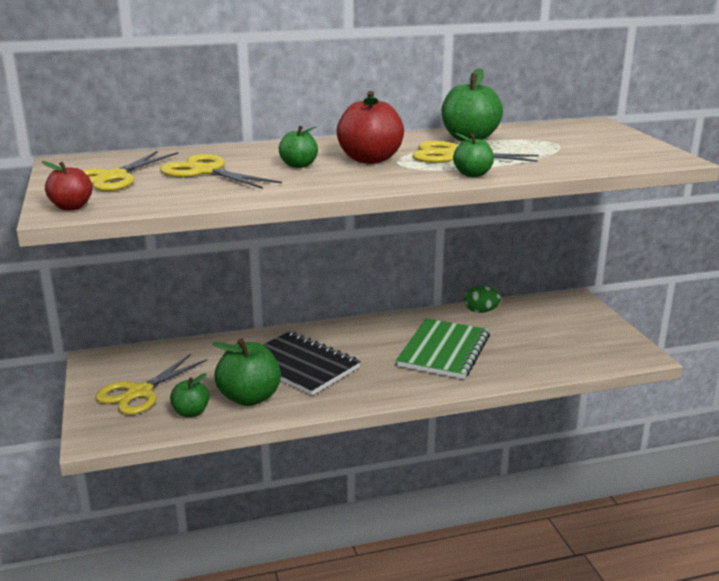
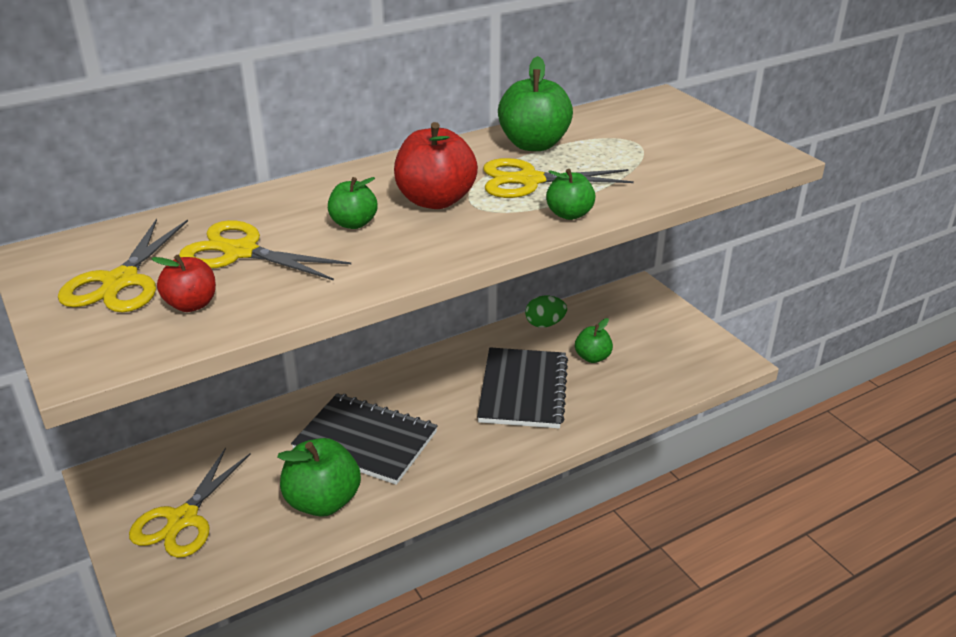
camera: 15 degrees left, 10 degrees up
(71, 207) = (95, 352): red apple -> red apple (191, 304)
(191, 412) = (259, 538): green apple -> green apple (592, 357)
(443, 351) = (523, 390): green notebook -> black notebook

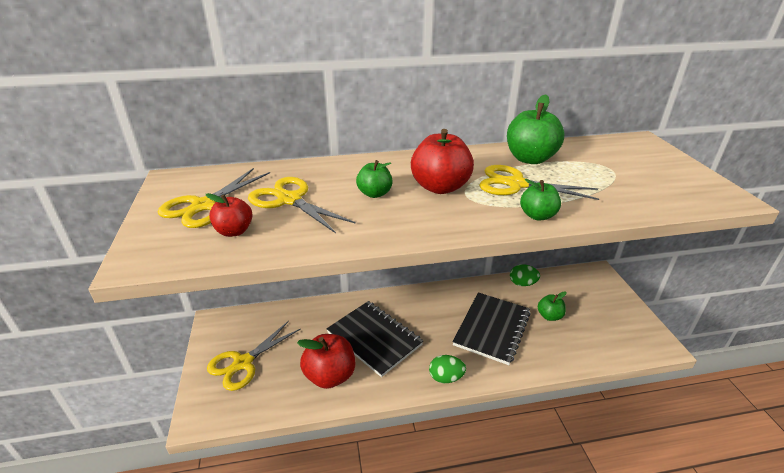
camera: 20 degrees right, 0 degrees up
(323, 501) = (330, 376): green apple -> red apple
(483, 463) = (446, 378): none -> green egg

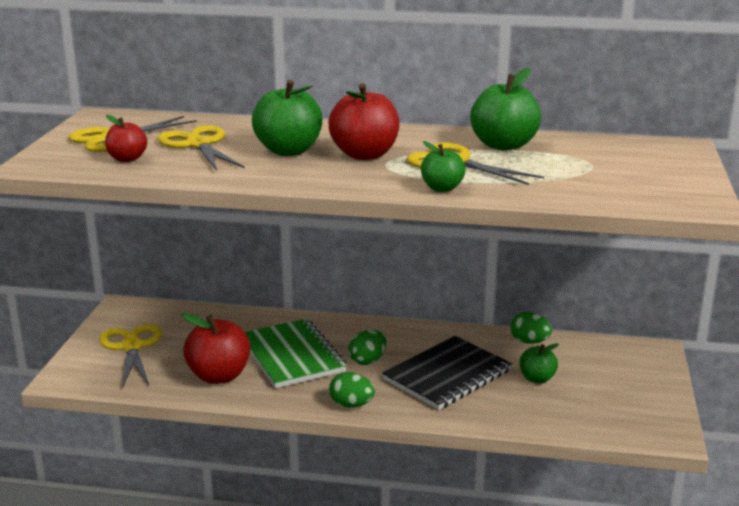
camera: 20 degrees right, 10 degrees down
(243, 363) = (132, 347): yellow scissors -> yellow scissors turned 105 degrees clockwise
(374, 193) = (288, 151): green apple -> green apple, size x1.74
(374, 339) = (292, 356): black notebook -> green notebook
(431, 329) = (367, 361): none -> green egg

